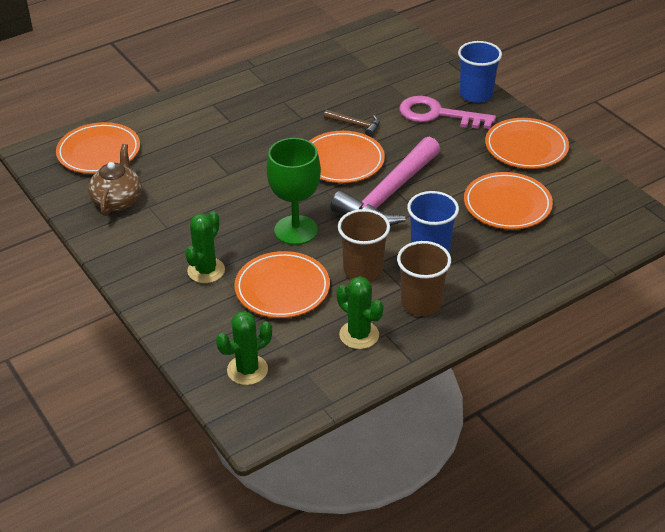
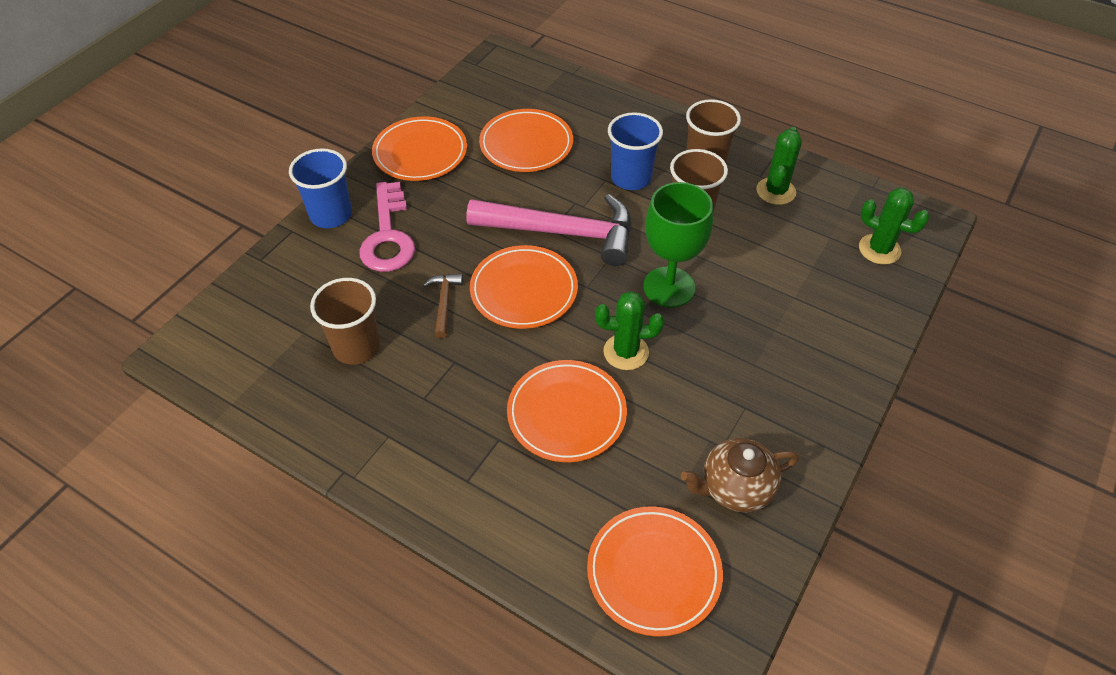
camera: 115 degrees left, 10 degrees up
(206, 271) = (784, 337): green cactus -> green cactus (626, 352)
(282, 288) = (761, 265): orange plate -> orange plate (566, 414)
(343, 84) = (356, 347): none -> brown cup

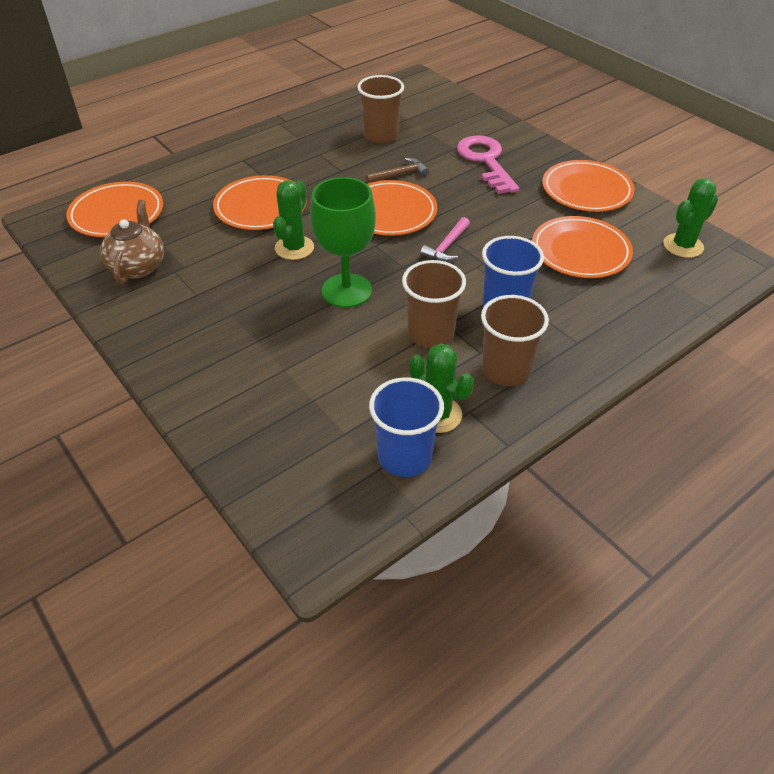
camera: 110 degrees right, 5 degrees down
(331, 215) = (522, 140): blue cup -> blue cup (405, 457)
(388, 236) = (486, 161): pink key -> pink key turned 60 degrees clockwise
(444, 303) = (399, 175): brown hammer -> brown hammer turned 45 degrees counterclockwise
(562, 232) = (447, 246): pink hammer -> pink hammer, size x0.44
(879, 249) = (303, 469): green cactus -> green cactus (683, 246)

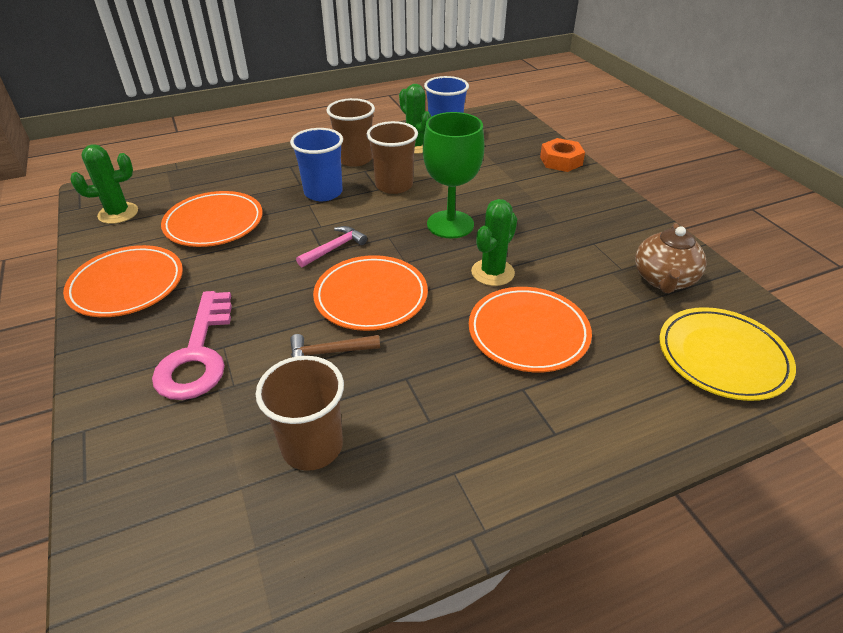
camera: 165 degrees left, 5 degrees down
(117, 214) = (722, 357): orange plate -> yellow plate
(220, 423) = (561, 161): none -> orange nut

